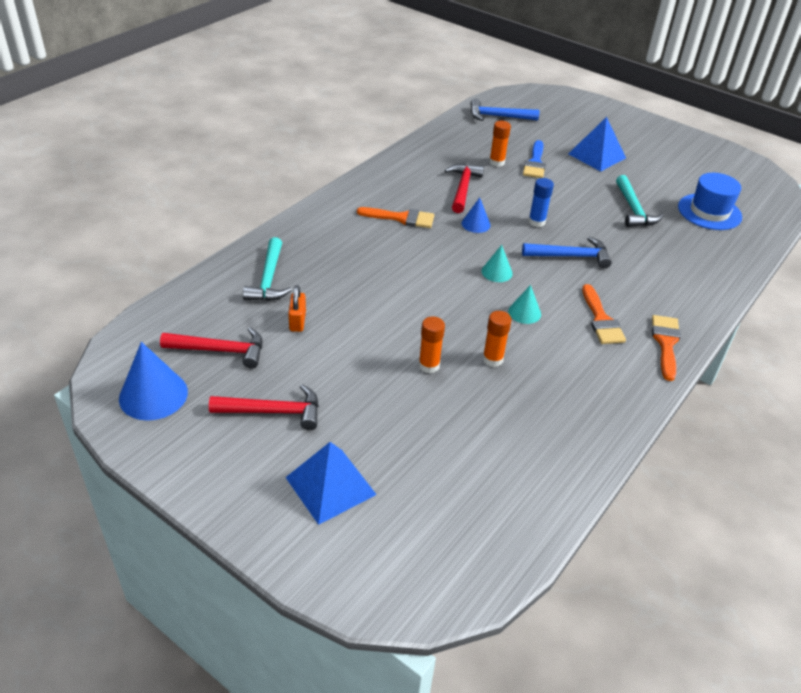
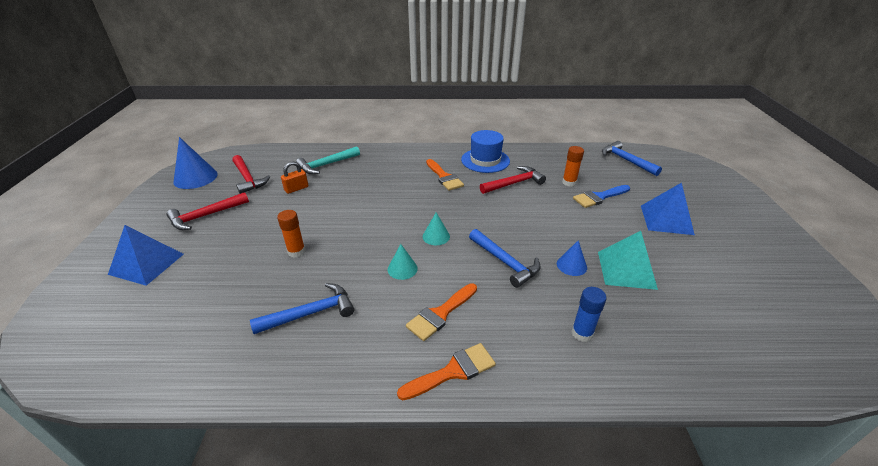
camera: 55 degrees right, 5 degrees down
(273, 411) = (205, 216): red hammer -> red hammer turned 90 degrees clockwise
(476, 224) = (480, 205): blue cone -> blue cone (571, 265)
(492, 359) = (329, 276): orange glue stick -> none
(535, 390) = (311, 313): none -> blue hammer
(536, 222) = (524, 228): blue glue stick -> blue glue stick (582, 333)
(633, 209) = (626, 269): turquoise hammer -> turquoise pyramid
(709, 212) = (710, 320): blue hat -> blue hat (485, 160)

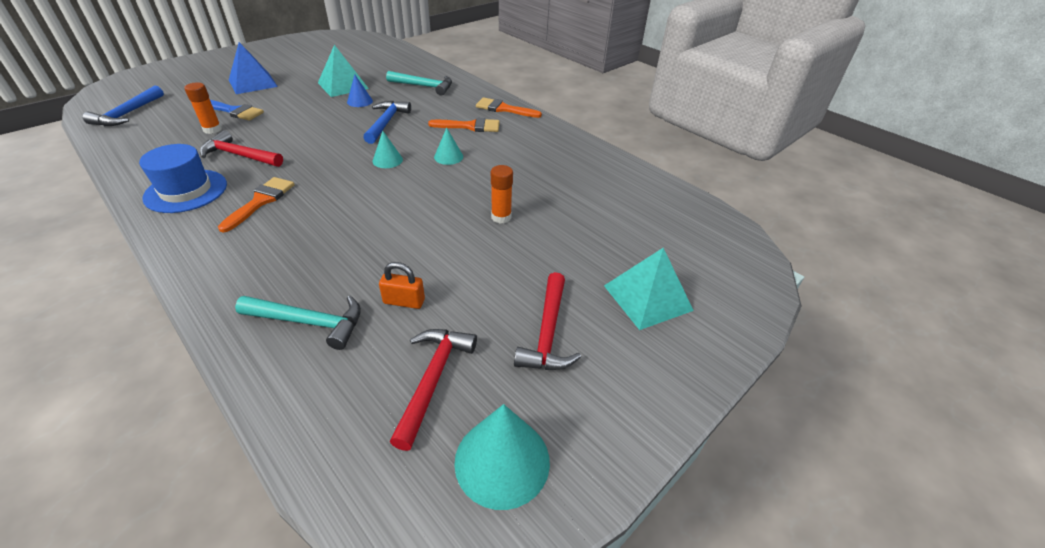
camera: 135 degrees left, 5 degrees up
(146, 264) = (647, 298): blue pyramid -> turquoise pyramid
(195, 178) = (502, 461): blue cone -> turquoise cone
(205, 216) = (548, 333): red hammer -> red hammer turned 90 degrees clockwise
(311, 313) = (541, 169): blue hammer -> none
(582, 333) = (424, 86): blue glue stick -> turquoise hammer

